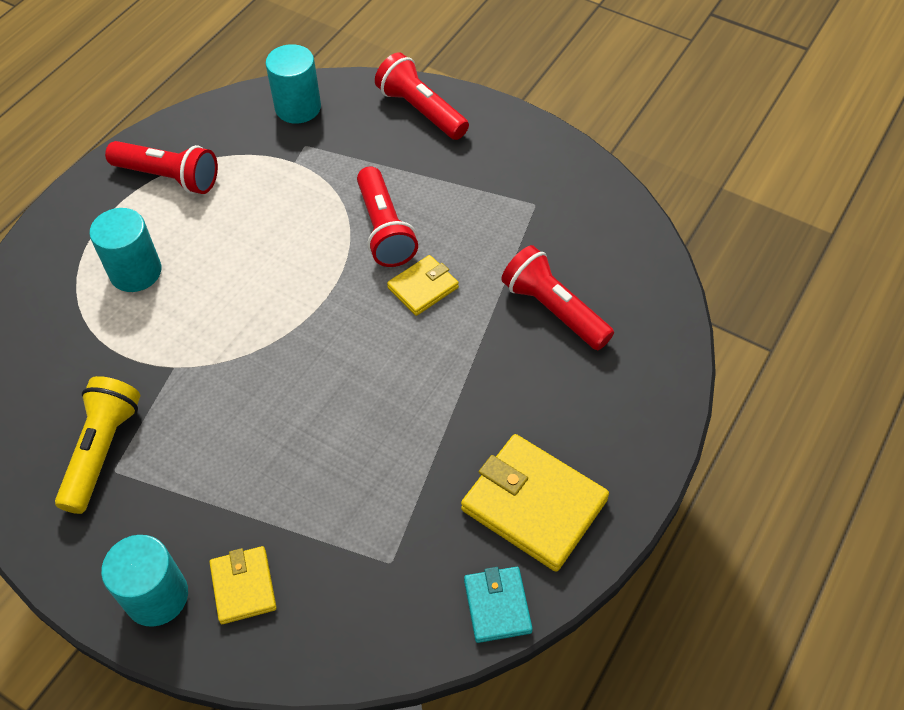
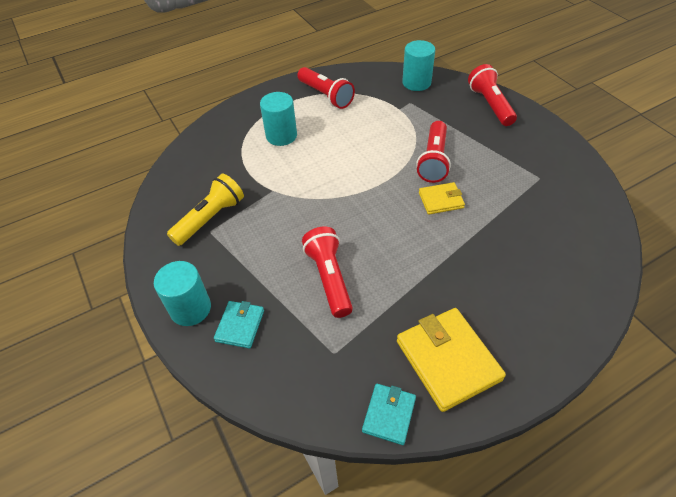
camera: 30 degrees right, 5 degrees down
(243, 586) = (240, 326): yellow wallet -> turquoise wallet
(553, 310) = (522, 244): red flashlight -> red flashlight (329, 278)

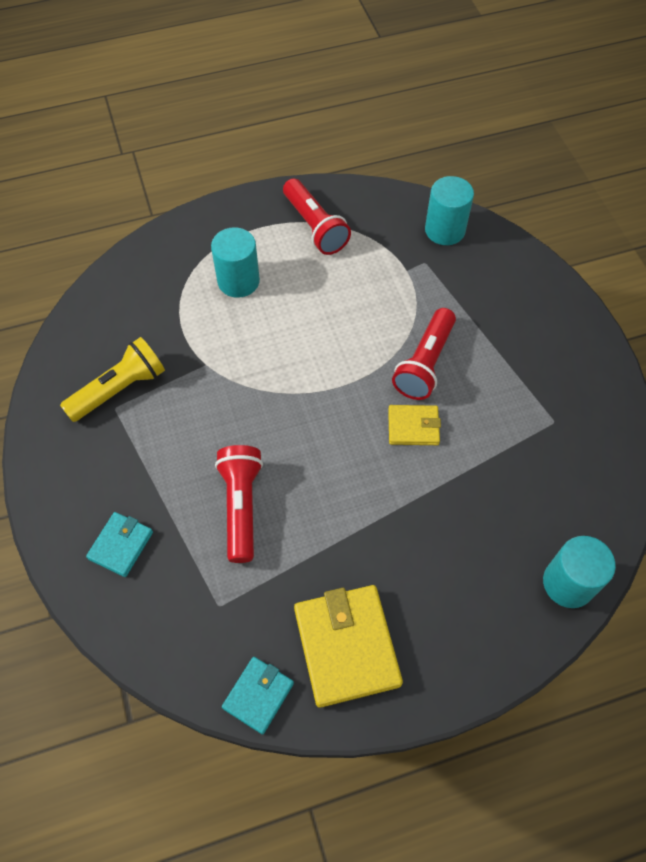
camera: 10 degrees right, 10 degrees up
(190, 308) = (69, 509): turquoise cylinder -> turquoise cylinder (568, 583)
(490, 105) = (533, 289): red flashlight -> none

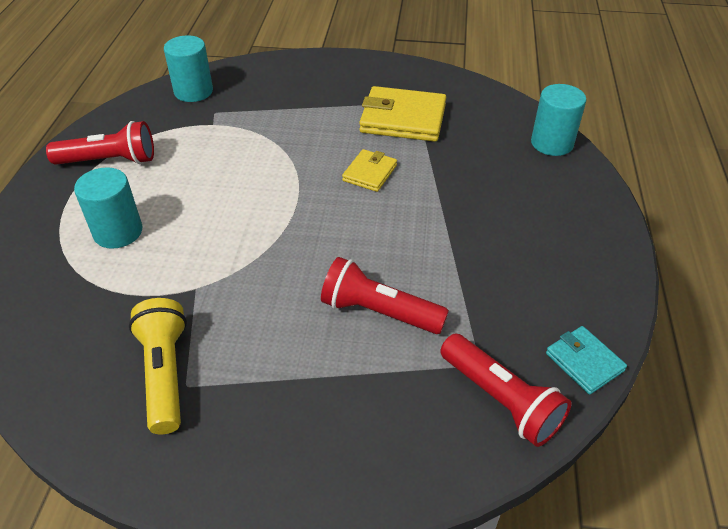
camera: 65 degrees left, 15 degrees down
(121, 545) = (366, 431): turquoise wallet -> none
(346, 646) = (557, 283): yellow wallet -> yellow wallet (403, 119)
(425, 364) = (314, 146): red flashlight -> red flashlight (501, 400)

